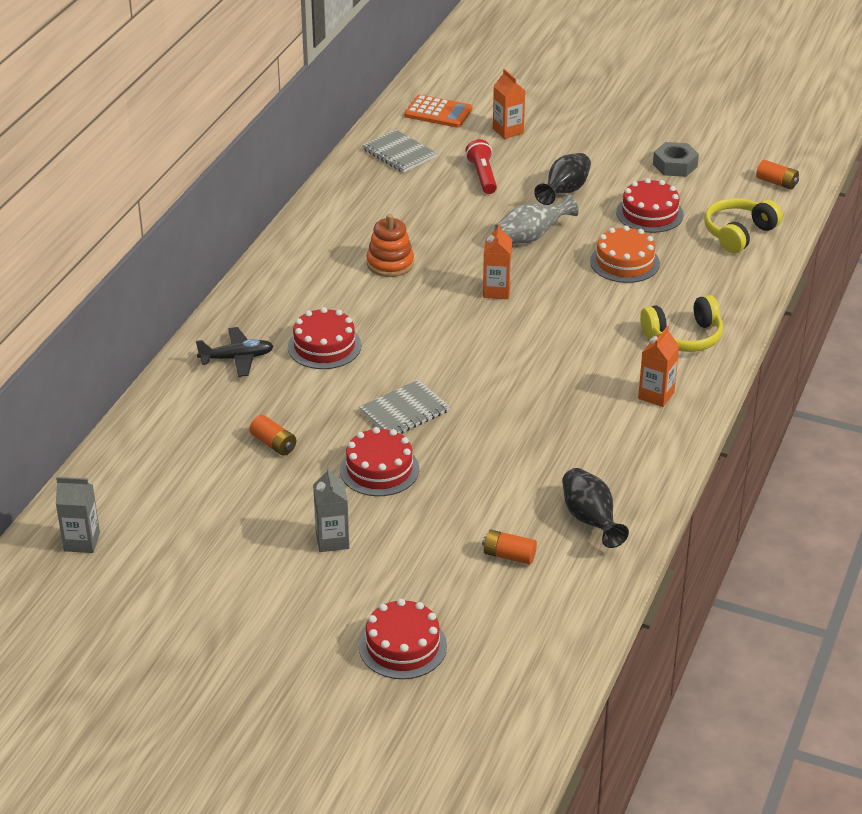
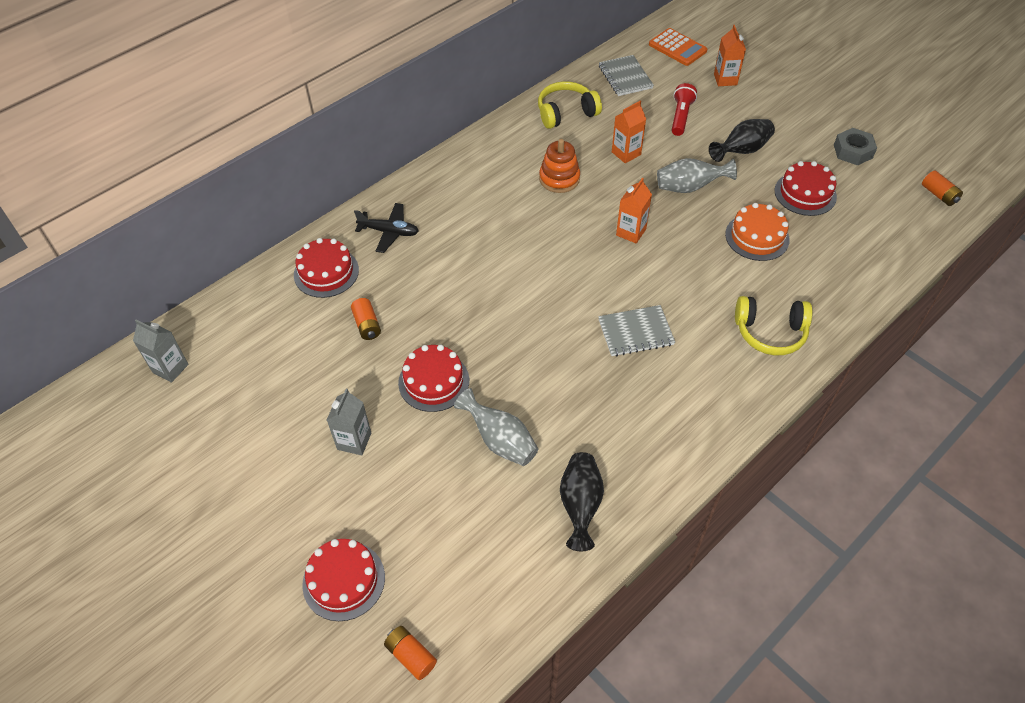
camera: 25 degrees right, 15 degrees up
(324, 346) = (462, 242): red cake -> red cake (326, 272)
(404, 411) = (488, 329): grey notebook -> grey notebook (635, 332)
(480, 496) = (500, 441): none -> grey vase
(509, 556) = (488, 516): orange battery -> orange battery (411, 656)
(656, 395) = (712, 387): orange carton -> orange carton (626, 153)
(738, 233) = (876, 238): yellow headphones -> yellow headphones (566, 113)

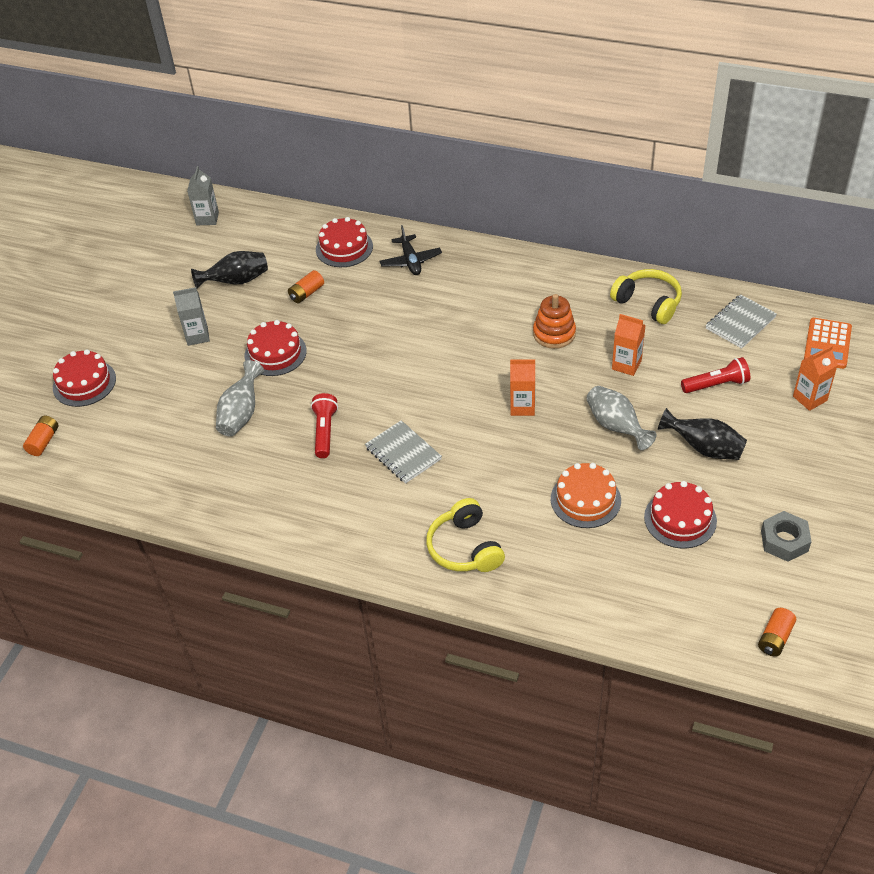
camera: 65 degrees right, 5 degrees down
(570, 380) = (325, 431): none -> red flashlight
(580, 505) = (207, 484): black vase -> black vase (236, 281)

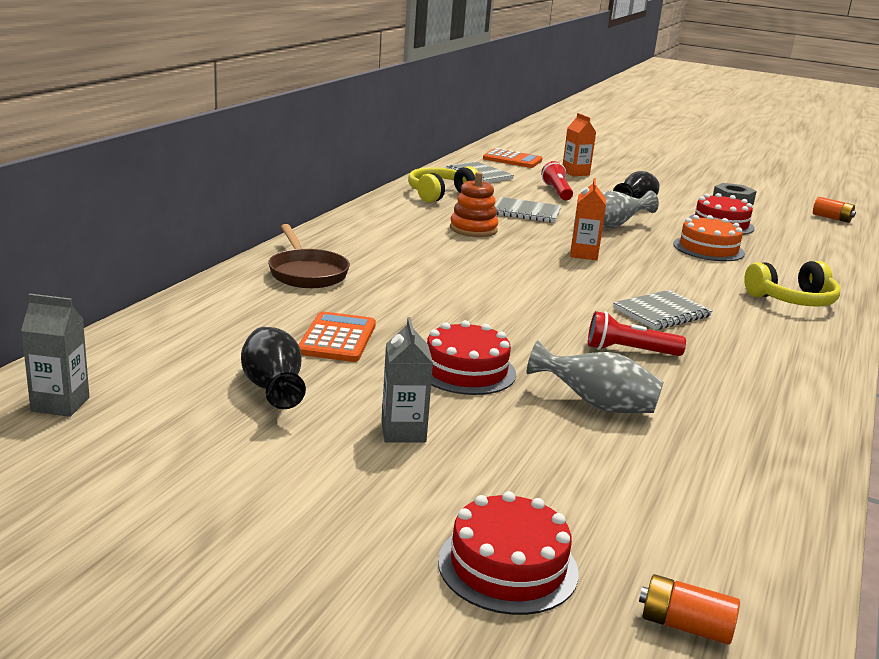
camera: 90 degrees left, 25 degrees down
(307, 293) = (337, 338): orange battery -> orange calculator
(344, 248) = (247, 306): red cake -> none
(410, 261) = (306, 273): black plane -> brown pan
(626, 365) = (526, 212): orange carton -> grey notebook

